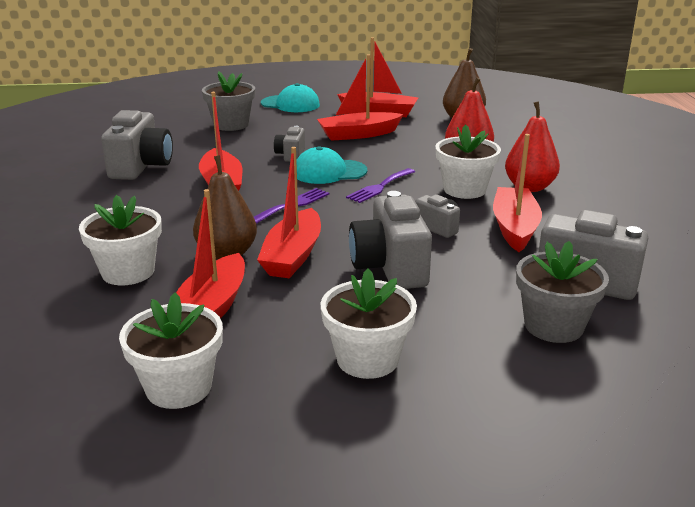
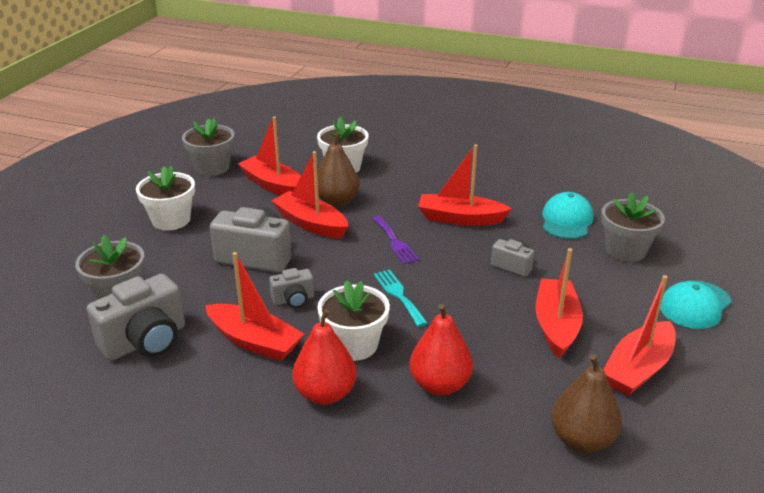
camera: 115 degrees right, 5 degrees up
(141, 167) = (525, 190): grey camera -> none
(179, 387) = (212, 167): white flower pot -> grey flower pot
(329, 172) = (454, 277): turquoise cap -> turquoise cap (566, 220)
(379, 187) = (399, 295): purple fork -> turquoise fork

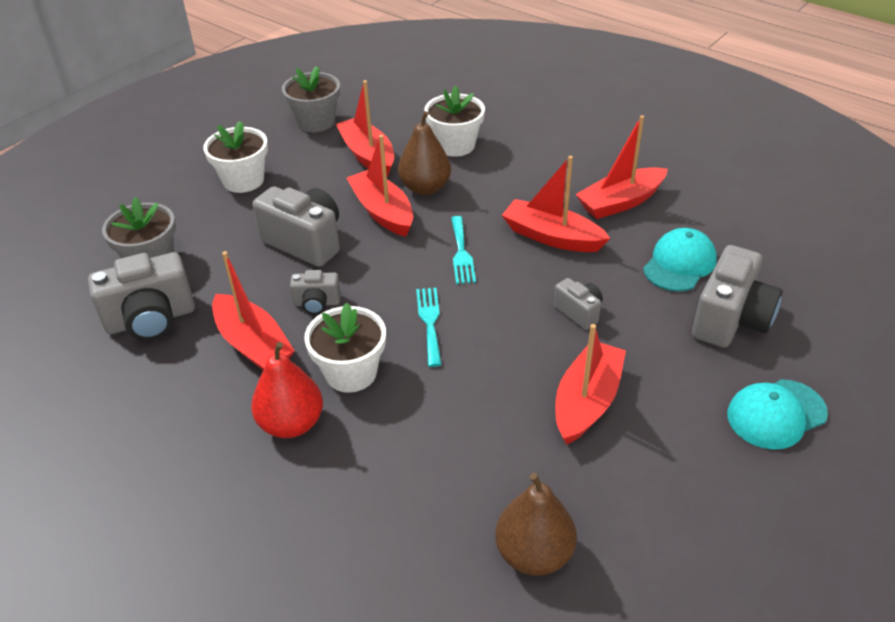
camera: 20 degrees right, 10 degrees up
(395, 242) = (461, 253): purple fork -> turquoise fork
(439, 384) = (415, 443): red pear -> none
(625, 250) = (730, 320): grey flower pot -> grey camera
(638, 369) = (653, 482): red boat -> red boat (620, 202)

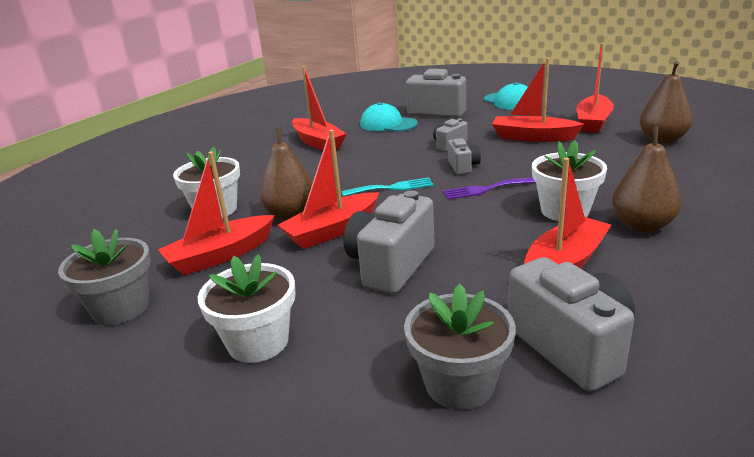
camera: 95 degrees left, 15 degrees down
(291, 424) = (642, 225): red pear -> brown pear
(317, 303) = (486, 241): grey camera -> grey camera (463, 167)
(430, 322) = (485, 189): turquoise fork -> purple fork
(552, 237) = (364, 159): red boat -> red boat (593, 122)

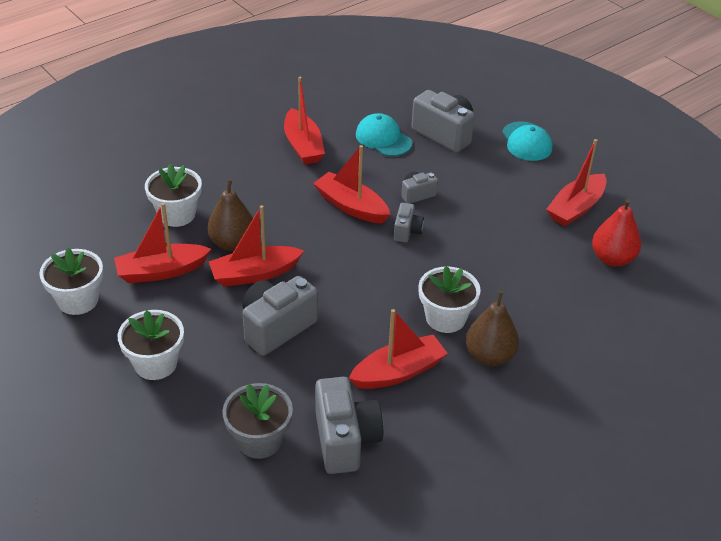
camera: 15 degrees right, 15 degrees up
(121, 308) = (78, 300): grey flower pot -> white flower pot
(392, 188) = (330, 238): turquoise fork -> none
(485, 189) = (404, 268): purple fork -> none
(533, 137) = (500, 211): red boat -> red boat (351, 206)
(662, 140) = (612, 258): brown pear -> red pear

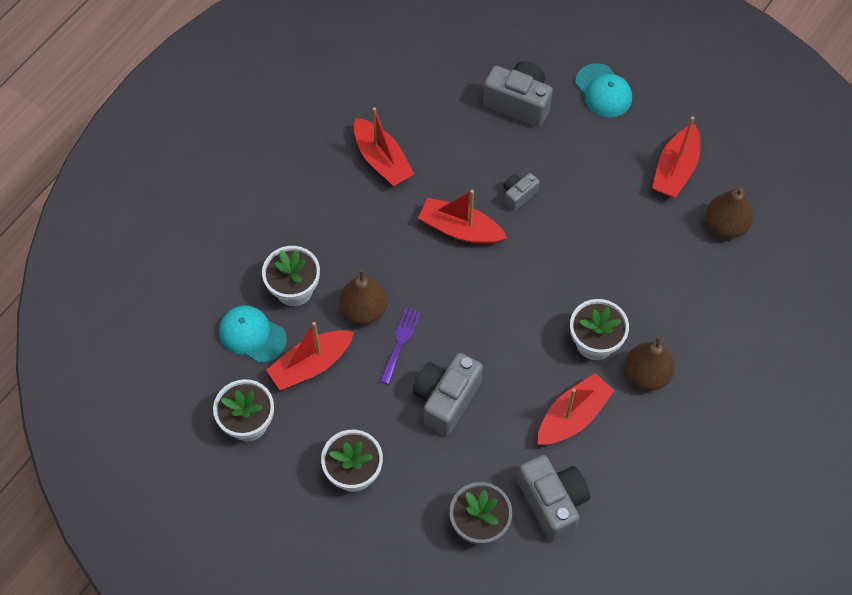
camera: 15 degrees left, 20 degrees up
(255, 274) = (401, 342): red boat -> purple fork
(383, 138) = (459, 127): turquoise cap -> turquoise cap (252, 335)
(407, 231) = (525, 246): grey camera -> none
(612, 258) = (725, 225): red pear -> brown pear

